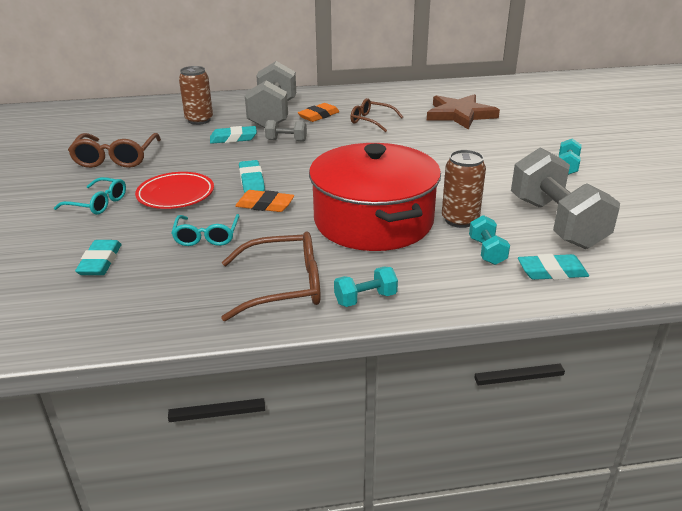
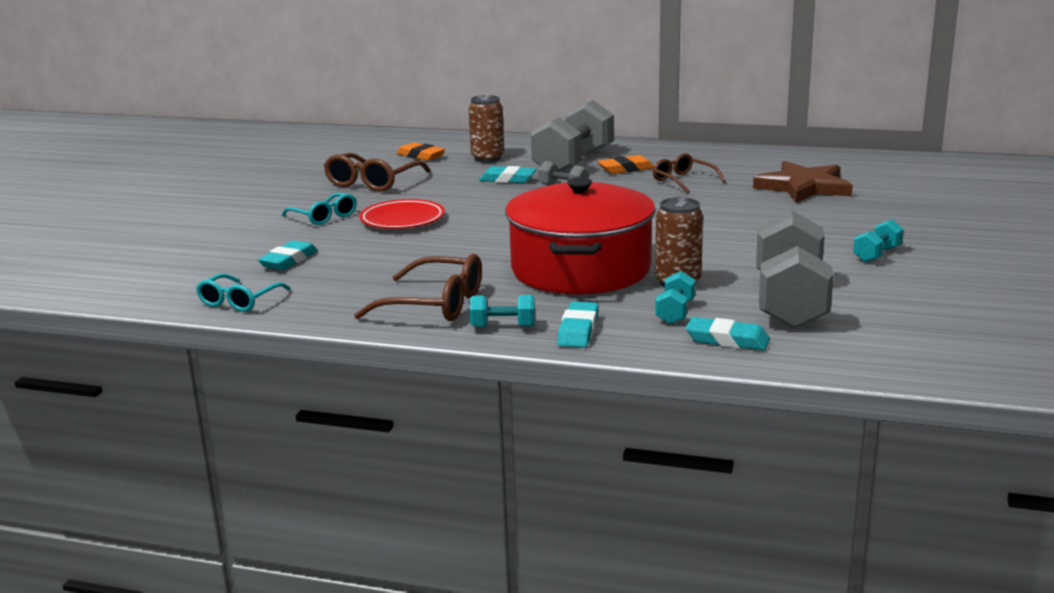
camera: 25 degrees right, 10 degrees down
(206, 236) = (400, 256): turquoise glasses -> turquoise glasses (239, 301)
(251, 180) = (489, 218): turquoise eraser -> turquoise eraser (578, 330)
(265, 205) = (482, 240): orange eraser -> orange eraser (420, 156)

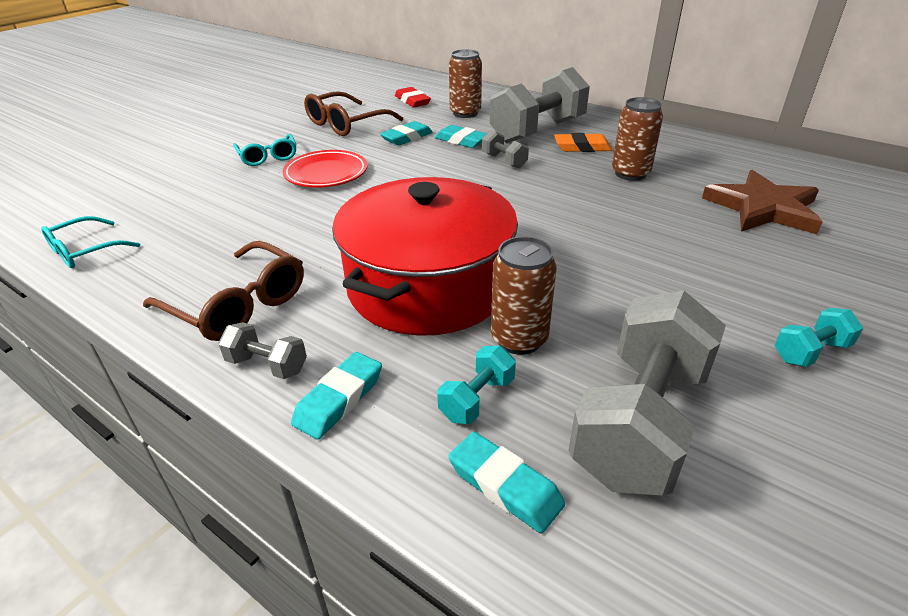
camera: 20 degrees right, 15 degrees up
(289, 260) = (183, 206): turquoise eraser -> turquoise eraser (407, 138)
(420, 156) = (412, 101): orange eraser -> red eraser
(503, 326) = (267, 365): turquoise dumbbell -> grey dumbbell
(683, 181) = (630, 173): brown glasses -> brown can

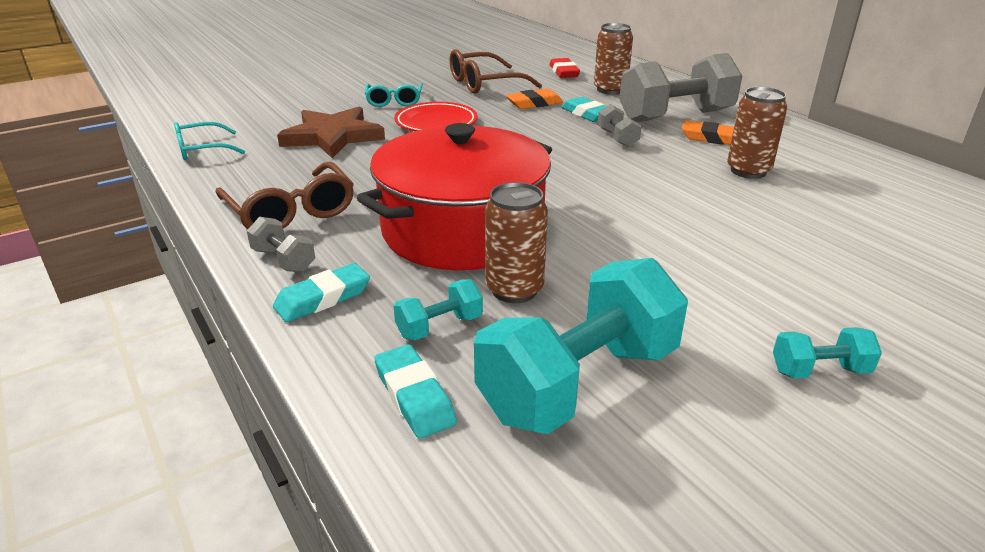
camera: 20 degrees right, 5 degrees down
(407, 138) = (534, 103): turquoise eraser -> orange eraser
(640, 422) = (579, 382): grey dumbbell -> turquoise dumbbell
(763, 208) = (882, 229): brown star -> brown star (333, 136)

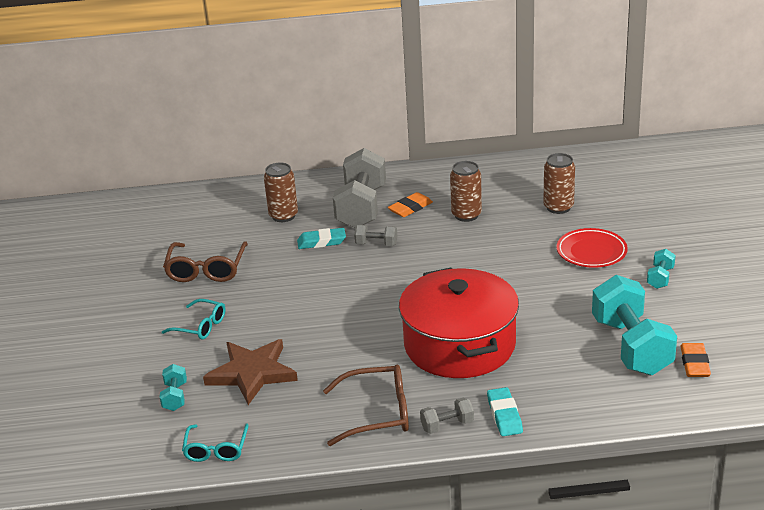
camera: 60 degrees left, 0 degrees up
(414, 396) = (613, 399): turquoise eraser -> none
(436, 123) = (272, 315): red plate -> red plate (591, 252)
(439, 326) = (560, 378): turquoise dumbbell -> turquoise dumbbell (175, 397)
(514, 290) = (541, 343): brown can -> brown can (558, 207)
(534, 103) = (277, 258): orange eraser -> orange eraser (694, 364)
(564, 72) = (220, 223): red eraser -> none

